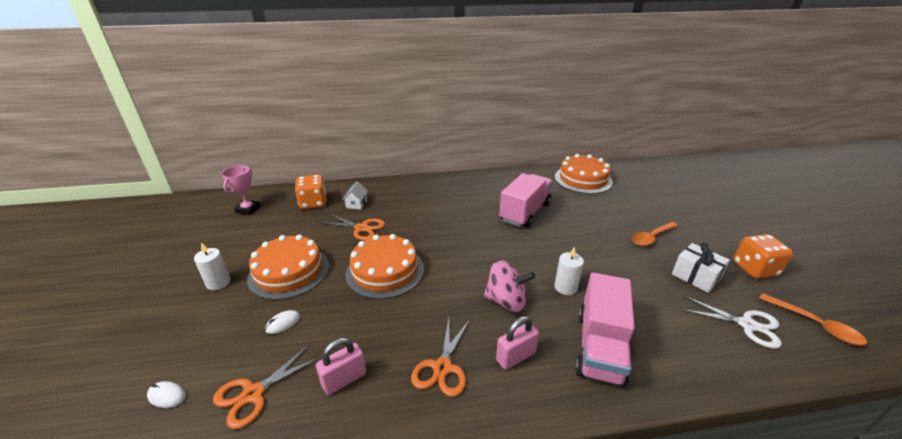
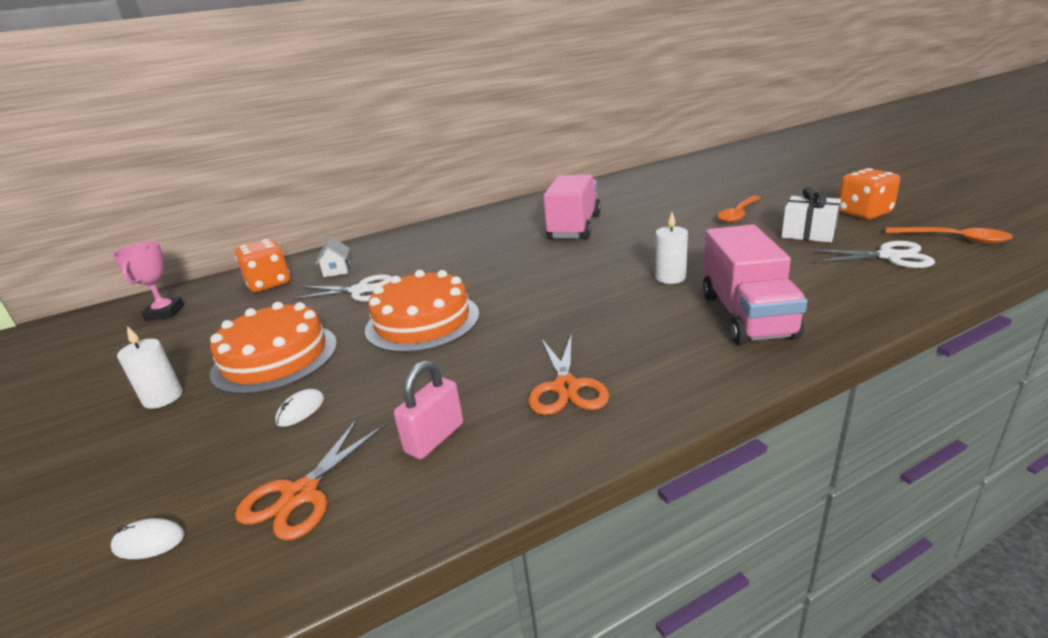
camera: 15 degrees left, 5 degrees down
(361, 228) = (360, 290): orange scissors -> white scissors
(506, 301) = (606, 307): pink spinning top -> none
(515, 356) = (653, 351): pink padlock -> none
(583, 179) = (625, 186): orange cake -> none

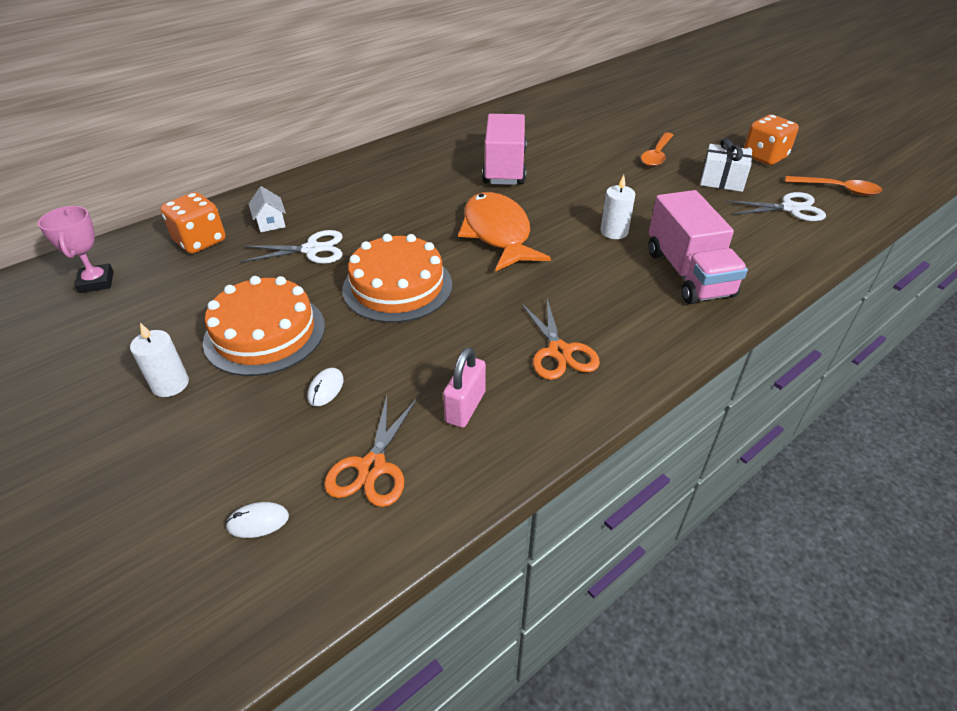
camera: 15 degrees left, 15 degrees up
(544, 278) = (498, 233): none -> orange fish

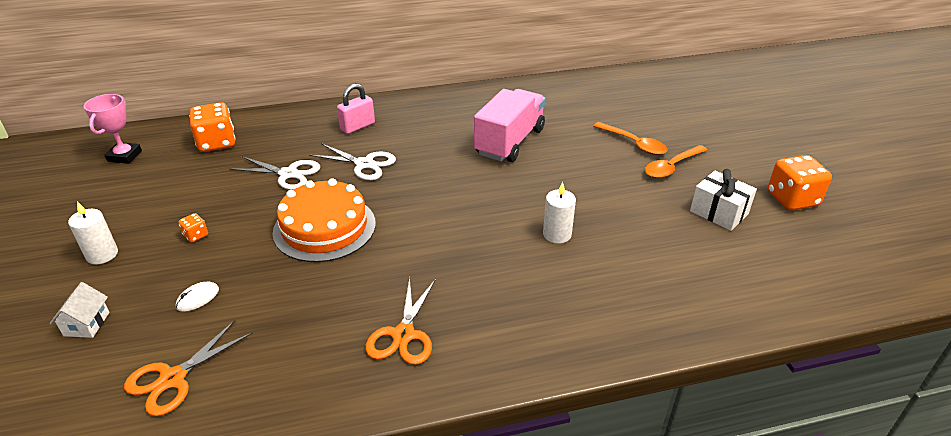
camera: 25 degrees right, 5 degrees down
(258, 521) = (64, 388): white mouse -> none
(265, 333) = (196, 235): orange cake -> orange dice
(270, 223) = (278, 141): white house -> white house (87, 324)
(465, 407) = (284, 355): pink padlock -> pink padlock (357, 126)
(498, 233) = (448, 204): orange fish -> none
(688, 273) = (593, 300): pink truck -> none
(790, 208) = (770, 265): white scissors -> white scissors (364, 164)
(837, 189) = (848, 259): orange spoon -> orange spoon (633, 143)

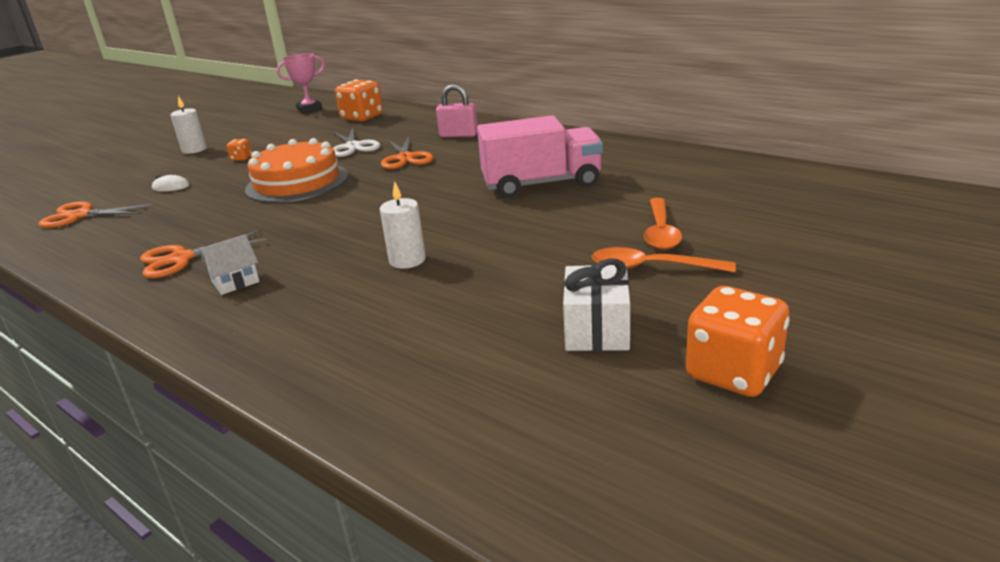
camera: 55 degrees right, 10 degrees down
(87, 324) = (121, 176): white house -> white house (235, 282)
(364, 164) = (405, 158): white scissors -> orange scissors

